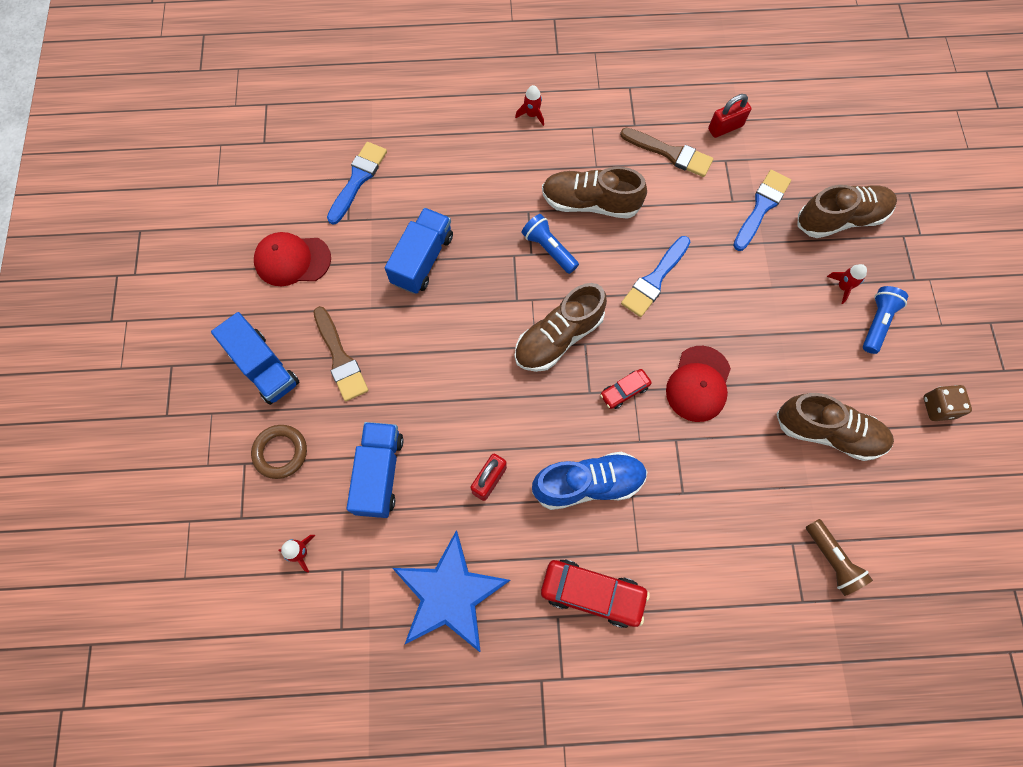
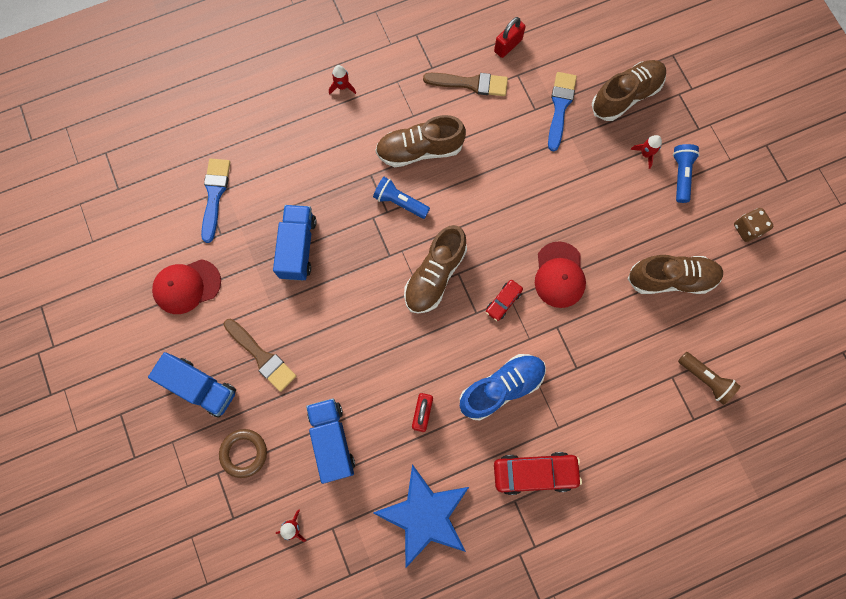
camera: 20 degrees left, 5 degrees up
(654, 279) = (495, 199): blue brush -> none

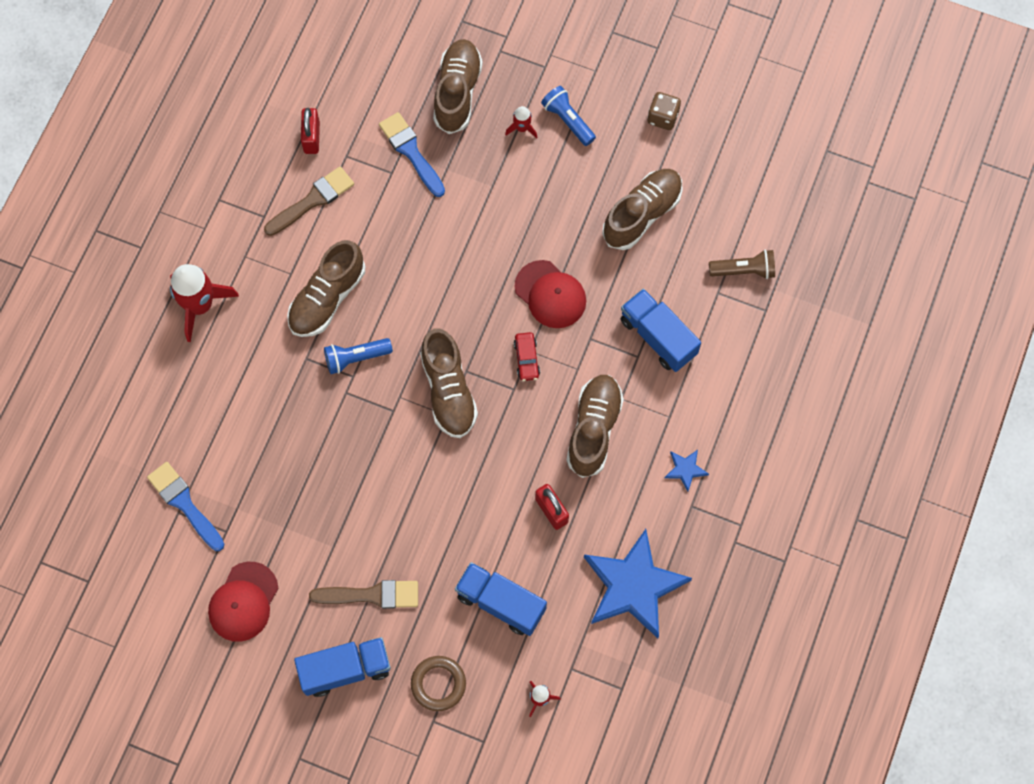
camera: 45 degrees left, 5 degrees down
(298, 248) = (307, 478): blue truck -> blue truck (658, 337)
(342, 86) = (200, 305): red rocket -> red rocket, size x2.09
(501, 387) = (594, 429): blue shoe -> brown shoe
(534, 473) = (685, 469): red car -> blue star

